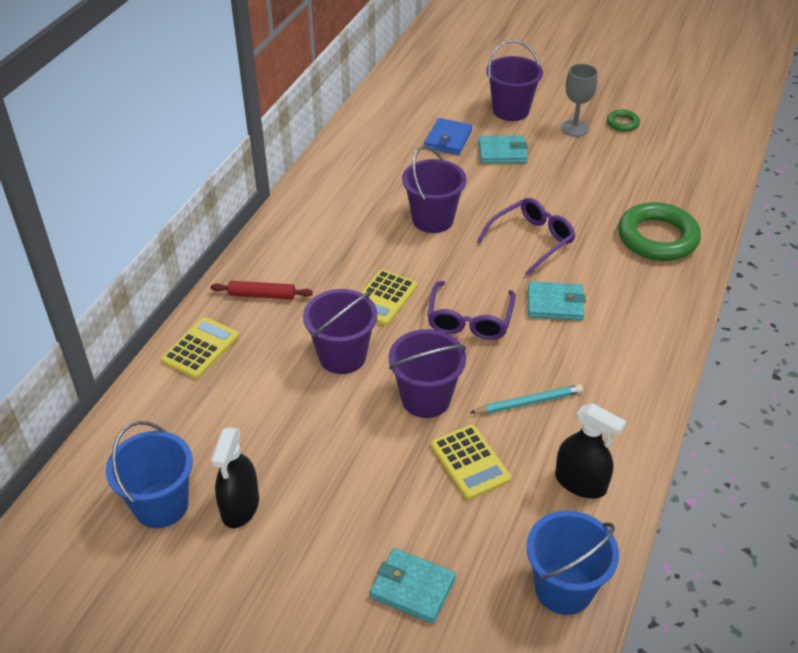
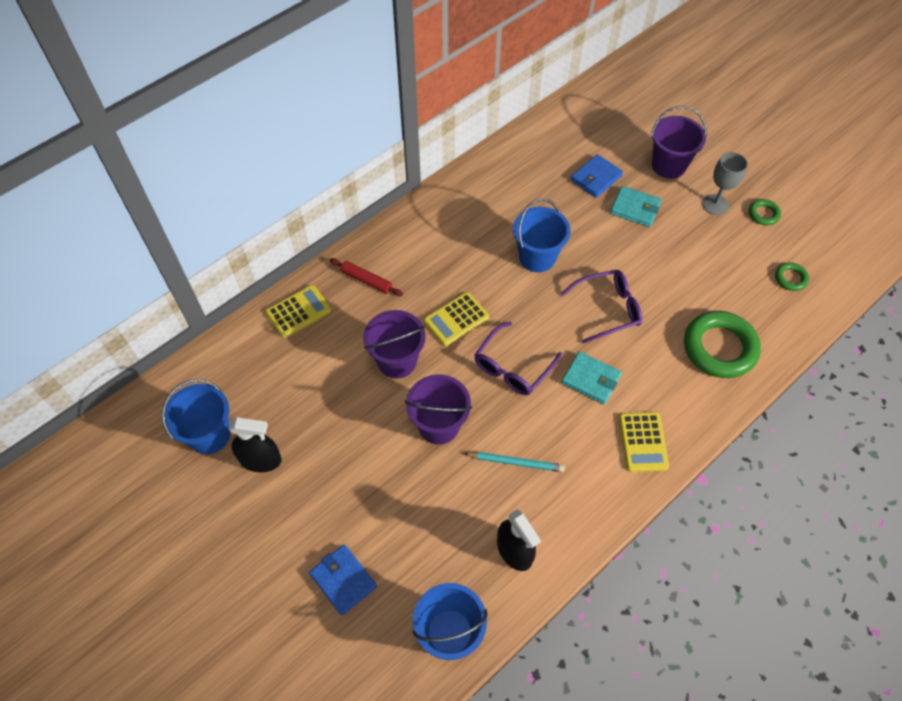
camera: 25 degrees right, 15 degrees up
(240, 506) = (260, 460): black spray bottle -> black spray bottle turned 120 degrees counterclockwise
(412, 588) = (343, 580): turquoise wallet -> blue wallet
(432, 219) = (537, 257): purple bucket -> blue bucket
(470, 462) = (441, 496): yellow calculator -> yellow calculator (643, 442)
(681, 164) = (790, 278): none -> green ring

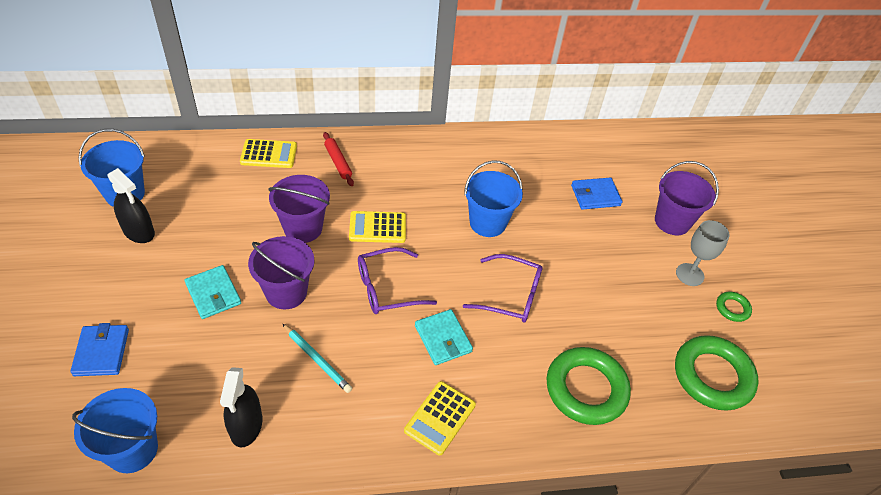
camera: 30 degrees right, 10 degrees down
(635, 208) = (609, 236): turquoise wallet -> turquoise wallet (213, 294)
(790, 278) = (712, 376): green ring -> green ring, size x2.16

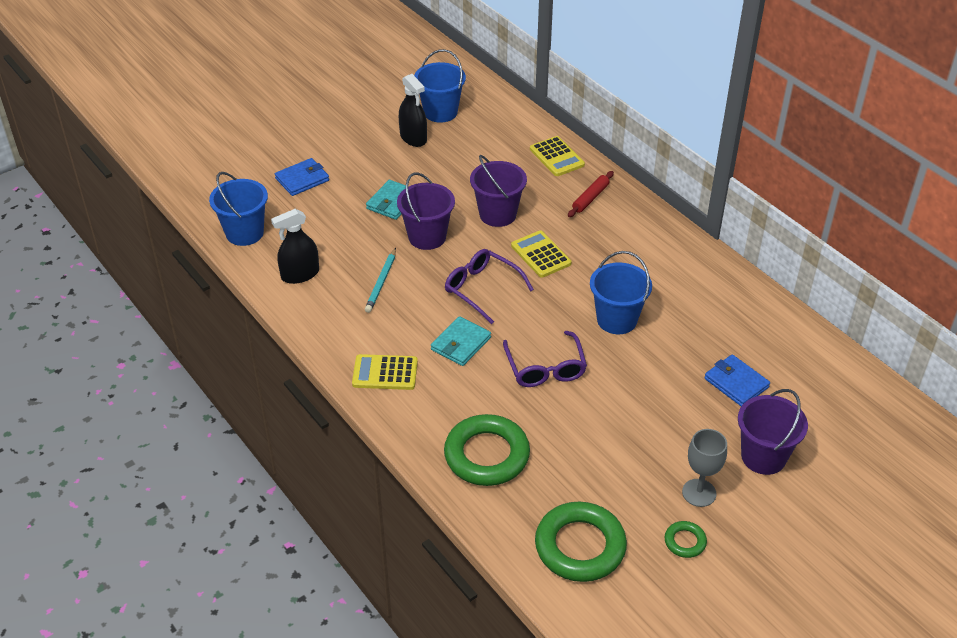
camera: 65 degrees right, 5 degrees down
(139, 231) = (413, 138): black spray bottle -> black spray bottle turned 45 degrees counterclockwise

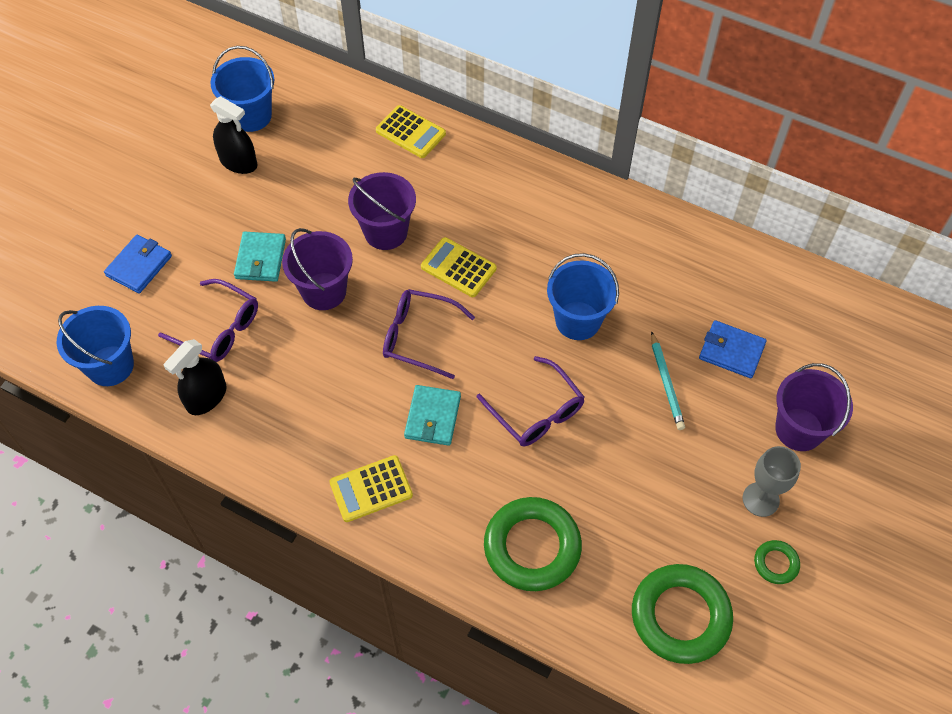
camera: 25 degrees left, 15 degrees up
(335, 235) = (218, 328): none -> purple glasses
(381, 282) = (304, 372): turquoise pencil -> turquoise pencil (666, 383)
(590, 198) = (473, 174): red rolling pin -> none

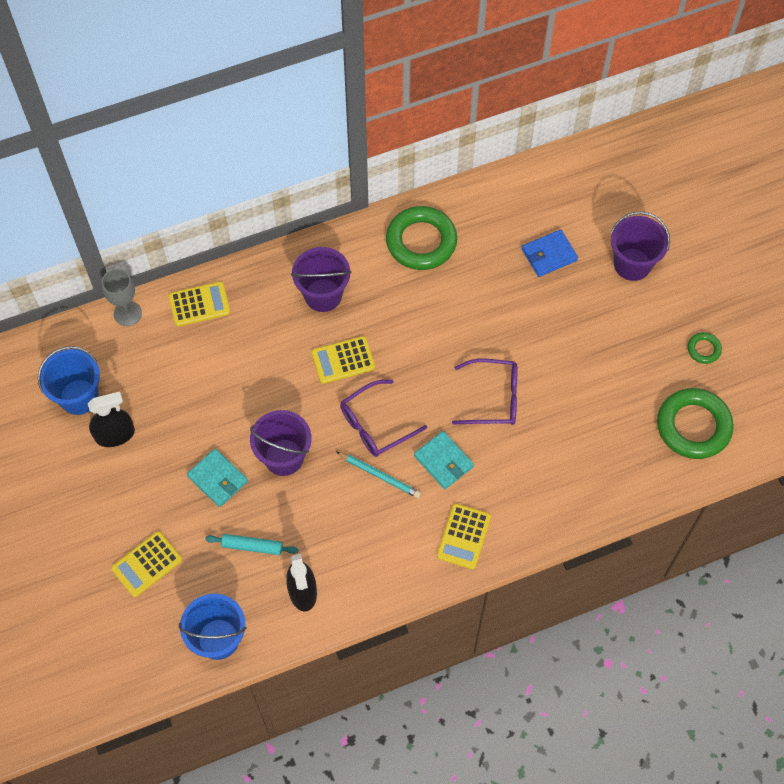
camera: 50 degrees left, 5 degrees up
(139, 266) = (147, 564): blue wallet -> yellow calculator
(218, 328) = (252, 546): purple glasses -> turquoise rolling pin
(385, 232) = (271, 383): purple bucket -> purple bucket (323, 295)
(532, 547) = (583, 472): green ring -> green ring (421, 241)
(578, 320) = (449, 322): blue bucket -> none
(666, 383) = (539, 309): turquoise pencil -> turquoise pencil (380, 475)
(760, 499) = (658, 323): grey goblet -> grey goblet (127, 313)

